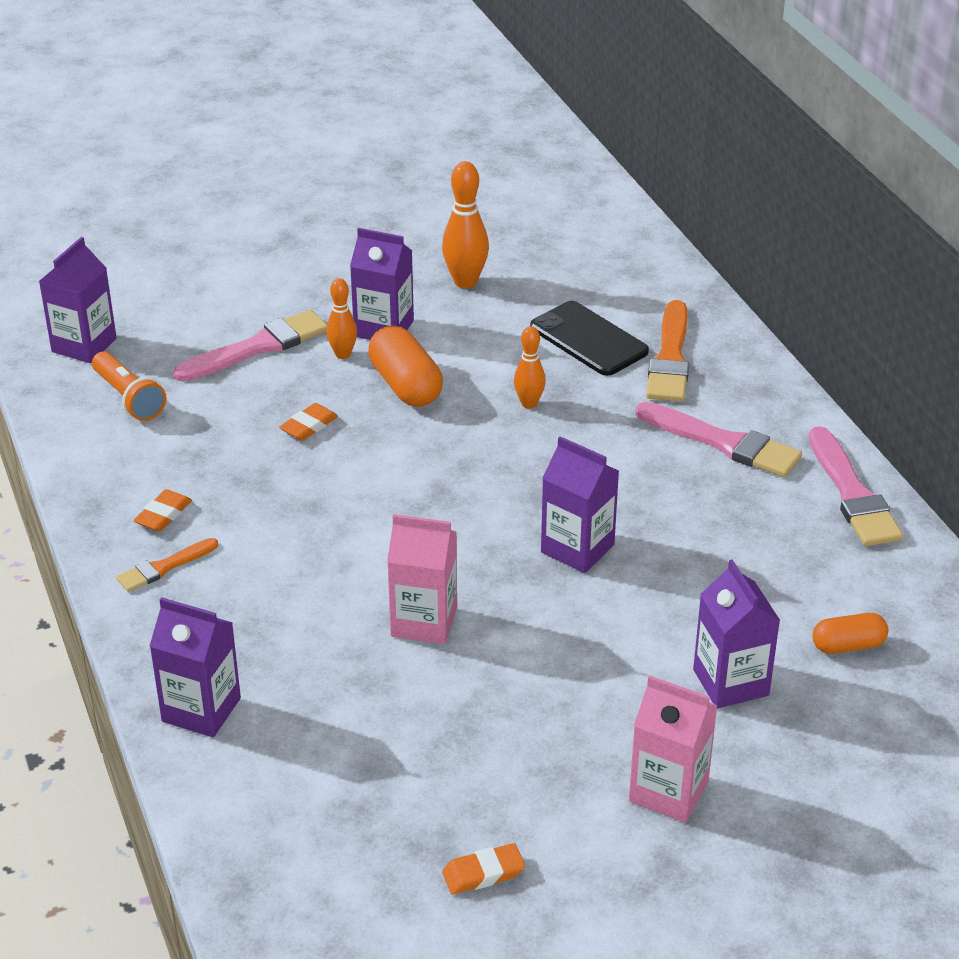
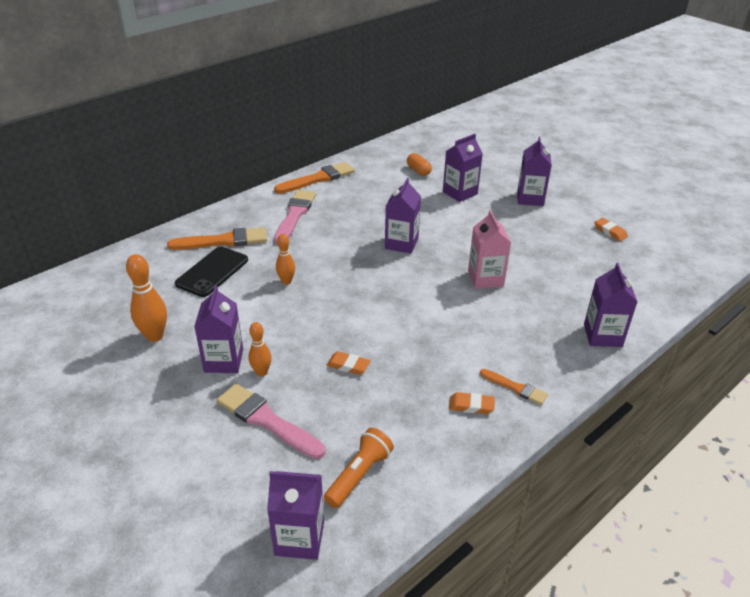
camera: 110 degrees left, 0 degrees up
(406, 385) = (287, 334): orange capsule -> none
(668, 791) = (530, 198): pink carton -> purple carton
(852, 494) = (318, 178): pink brush -> orange brush

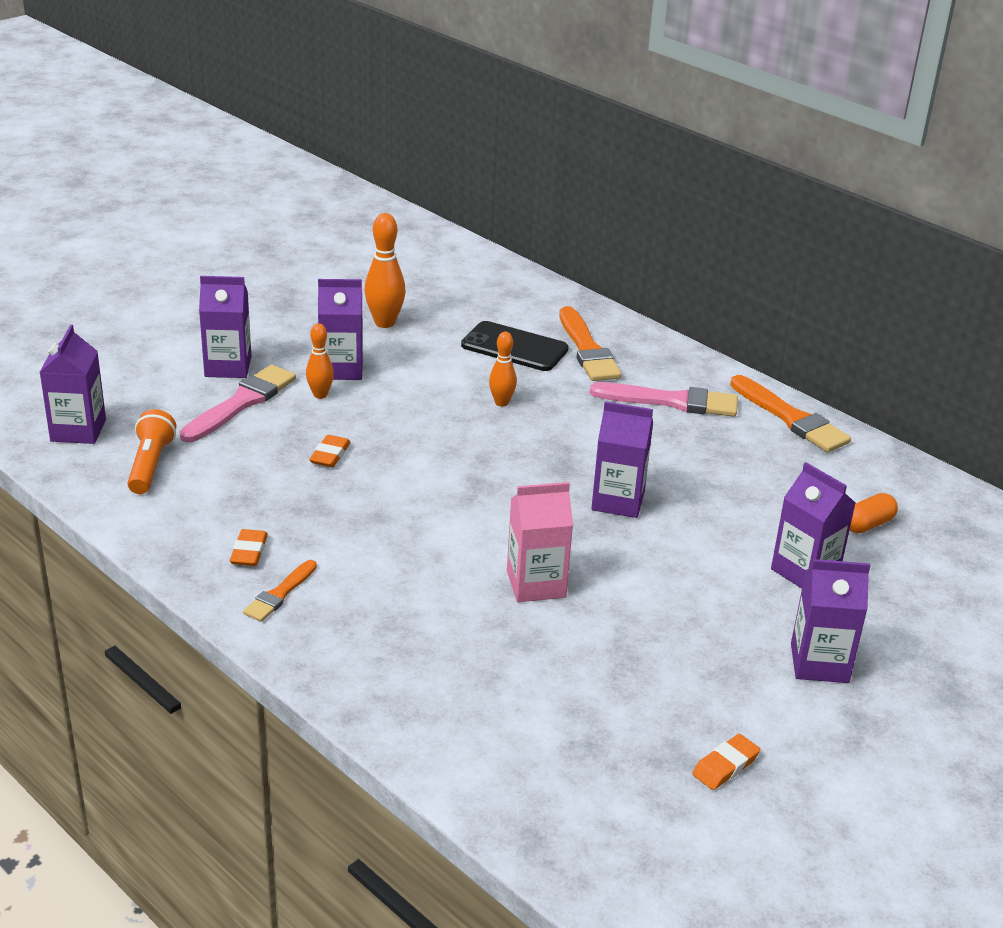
camera: 85 degrees right, 5 degrees down
(359, 475) = (151, 465): orange flashlight -> orange flashlight turned 120 degrees counterclockwise
(602, 335) = (395, 701): purple carton -> purple carton (228, 367)

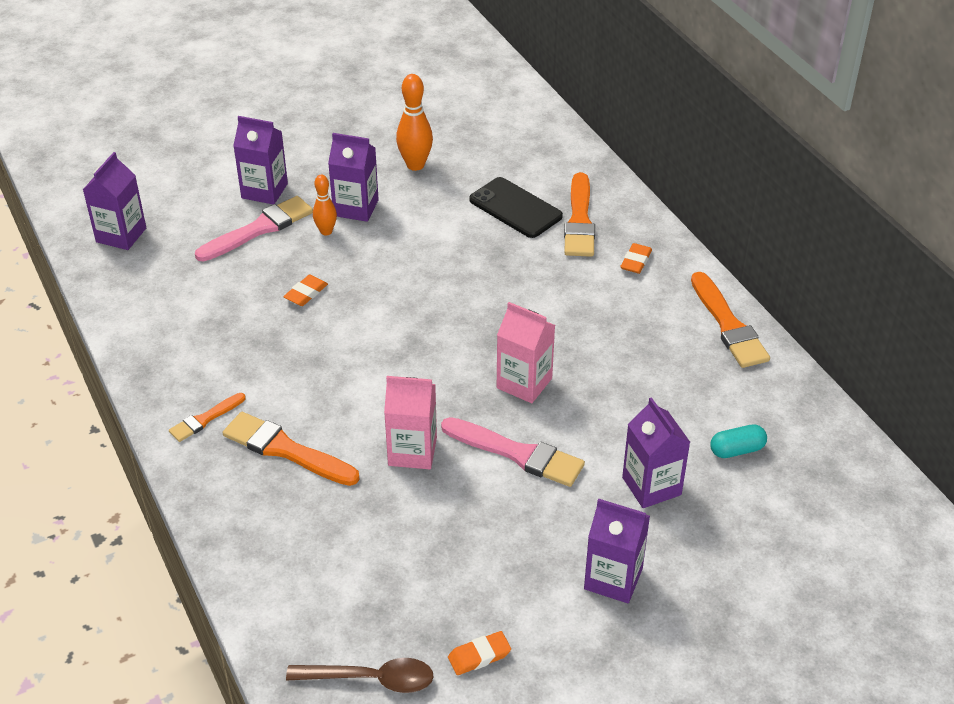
camera: 20 degrees right, 10 degrees up
(151, 465) = (161, 278): orange flashlight -> none
(249, 552) = (199, 375): orange eraser -> orange eraser (635, 261)
(392, 608) = (286, 450): none -> orange brush
(501, 402) = (475, 264): orange bowling pin -> none
(618, 501) = (524, 383): purple carton -> pink carton
(621, 815) = (372, 679): none -> brown spoon
(671, 401) = (627, 288): pink brush -> pink brush (517, 453)
(868, 524) = (737, 450): orange capsule -> turquoise capsule

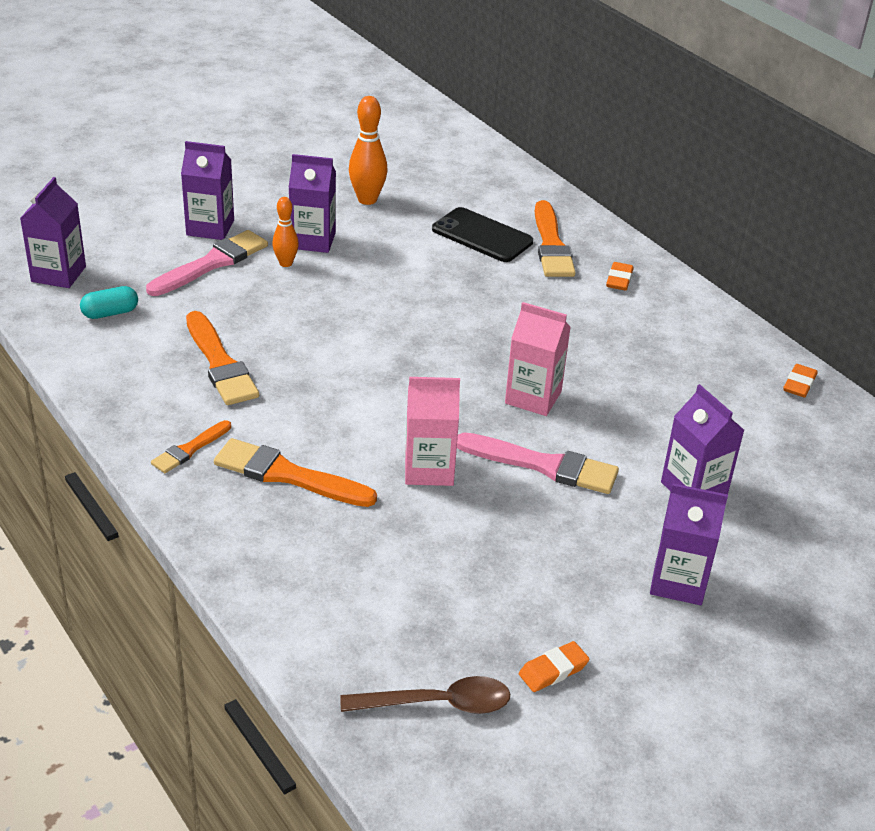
camera: 10 degrees left, 5 degrees down
(306, 293) = (277, 322): orange eraser -> orange eraser (799, 384)
(728, 325) = (730, 334): orange brush -> orange brush (220, 363)
(737, 450) = (772, 449): turquoise capsule -> turquoise capsule (110, 313)

